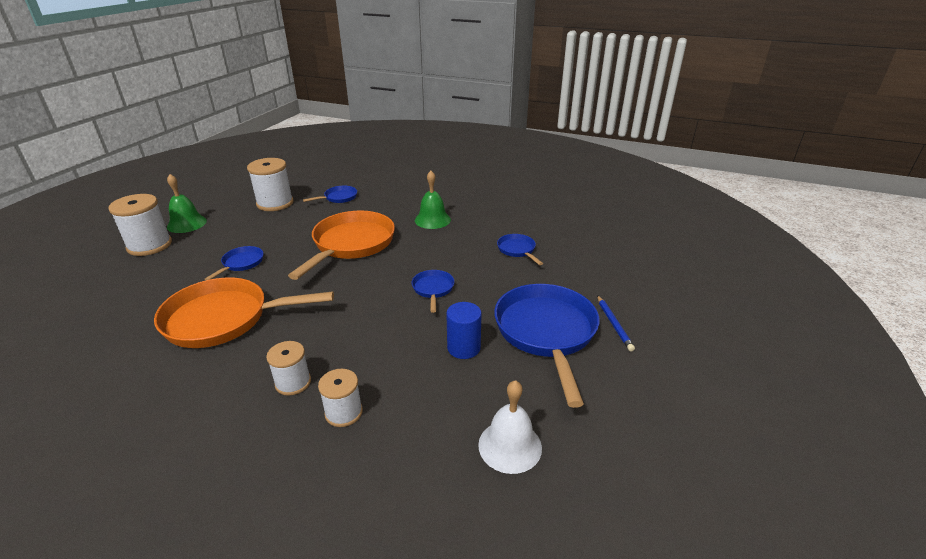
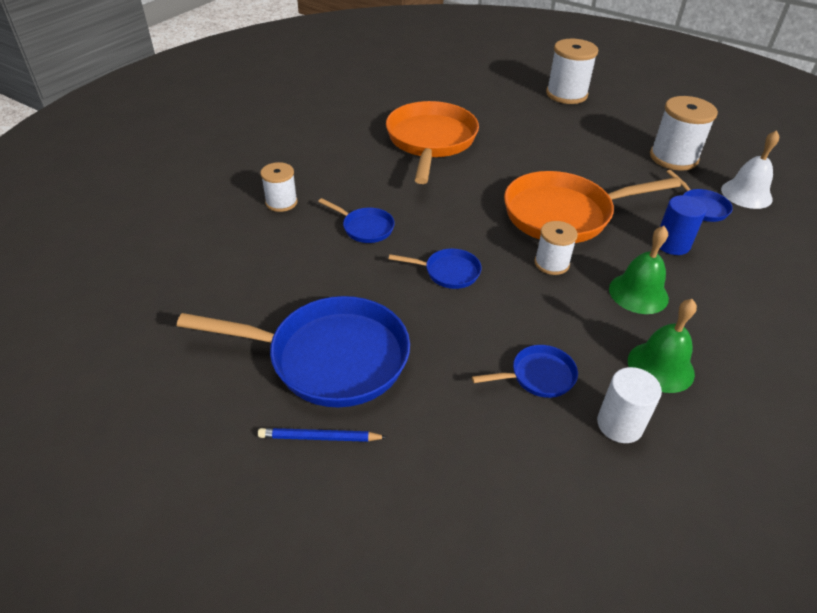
camera: 100 degrees right, 10 degrees up
(187, 224) = (613, 108): green bell -> green bell (660, 367)
(241, 263) = (526, 144): blue pan -> blue pan (365, 228)
(293, 382) = (329, 178): white spool -> white spool (551, 263)
(351, 244) = (563, 214): orange pan -> orange pan turned 135 degrees clockwise
(463, 348) = (331, 282): blue cylinder -> blue cylinder (672, 244)
(510, 446) = (189, 291): white bell -> white bell (746, 194)
(537, 227) = (619, 424): none -> white cylinder

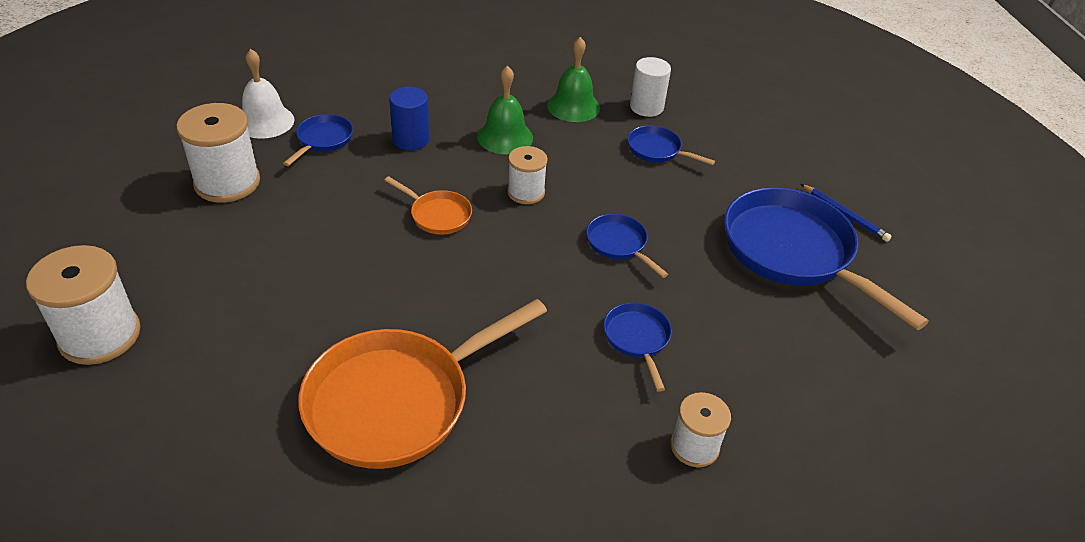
camera: 135 degrees left, 0 degrees up
(563, 214) = (437, 215): orange pan -> orange pan, size x0.46

